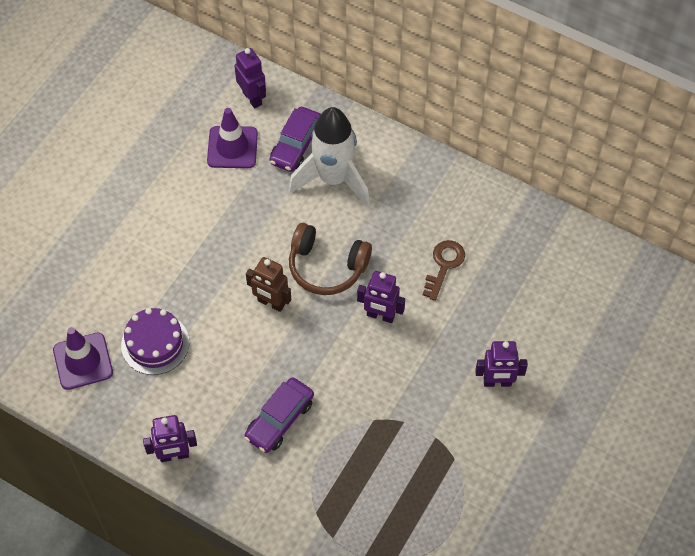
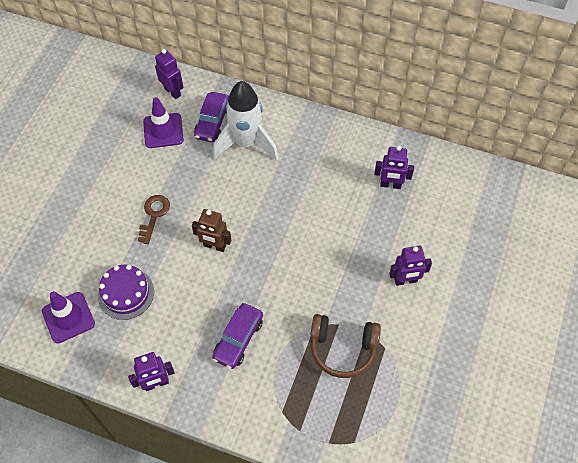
camera: 10 degrees left, 0 degrees up
(327, 266) = (253, 211): brown headphones -> brown headphones (343, 348)
(380, 316) = (303, 242): purple robot -> purple robot (390, 185)
(444, 265) = (345, 196): brown key -> brown key (154, 215)

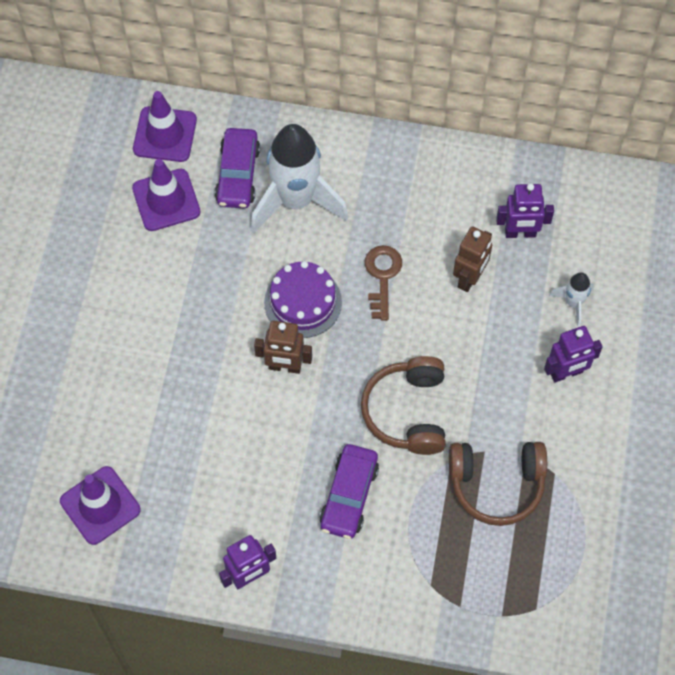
camera: 10 degrees left, 5 degrees up
(126, 293) = (174, 457): purple cake -> purple cake (303, 302)
(154, 215) = (185, 334): brown key -> brown key (382, 276)
(172, 92) = (165, 134): purple robot -> purple traffic cone
(291, 289) = (408, 412): none -> brown headphones
(351, 208) = (469, 278): none -> brown robot
(418, 235) = (573, 303): none -> white rocket

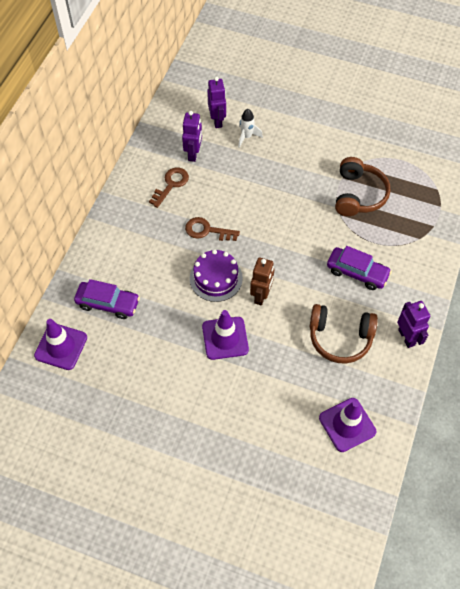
camera: 80 degrees left, 5 degrees down
(166, 200) = (116, 352): purple traffic cone -> purple traffic cone (225, 338)
(296, 201) = (138, 271): white rocket -> none
(408, 412) = (304, 232): brown headphones -> brown headphones (340, 337)
(454, 213) = (171, 184): none -> brown key
(469, 278) = (218, 184): brown robot -> none
(566, 373) = (292, 148): purple robot -> purple robot (217, 120)

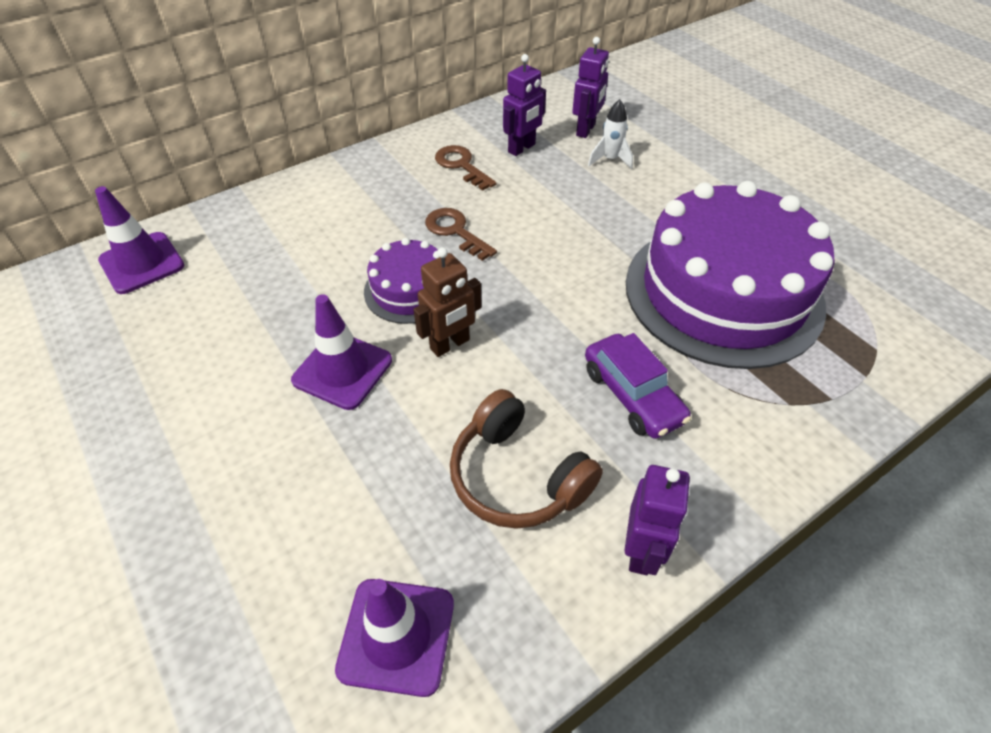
camera: 35 degrees right, 10 degrees down
(108, 303) = (247, 247): purple car -> none
(171, 184) = (461, 165): brown key -> brown key turned 105 degrees counterclockwise
(358, 194) = (723, 293): brown headphones -> purple cake

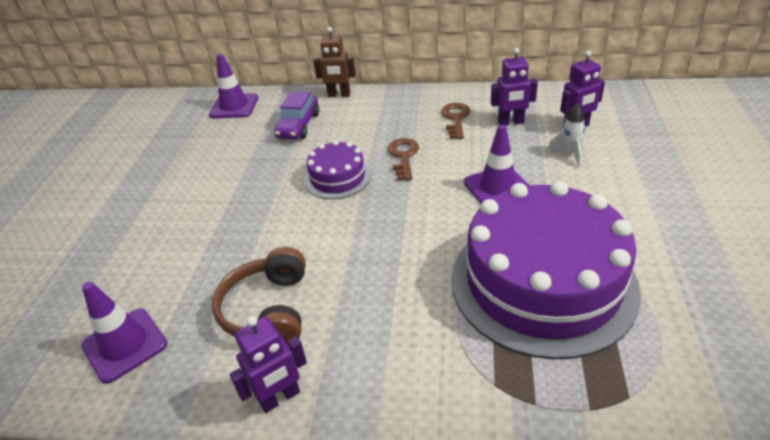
camera: 45 degrees right, 10 degrees down
(342, 370) = (255, 202): purple traffic cone -> purple traffic cone (498, 187)
(450, 344) = (322, 218): brown robot -> brown robot (339, 95)
(632, 395) = (389, 308): purple car -> purple car (298, 126)

